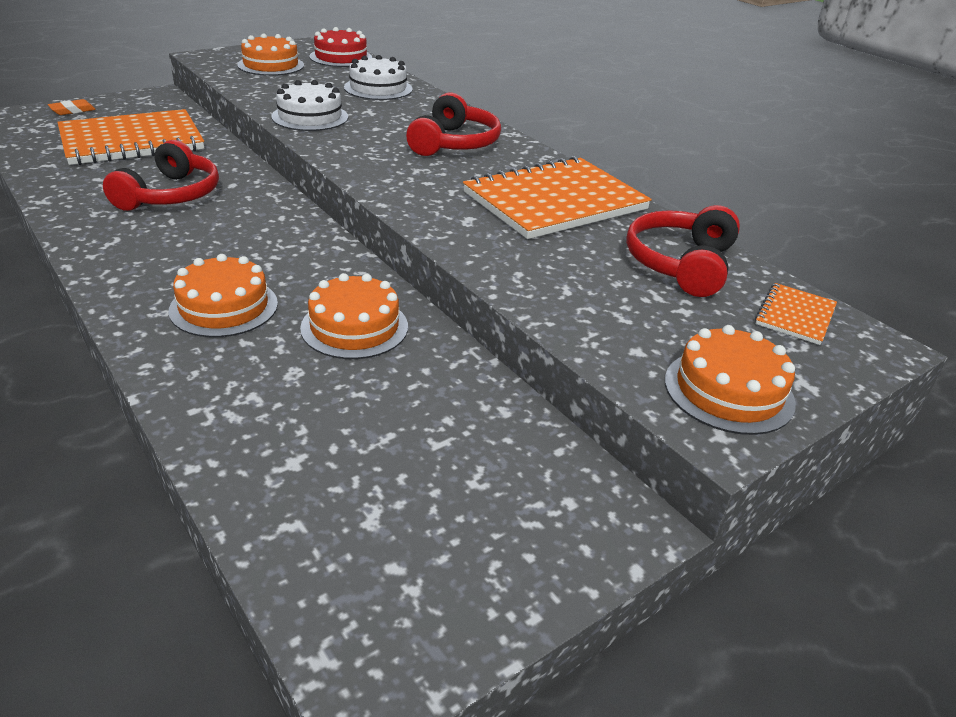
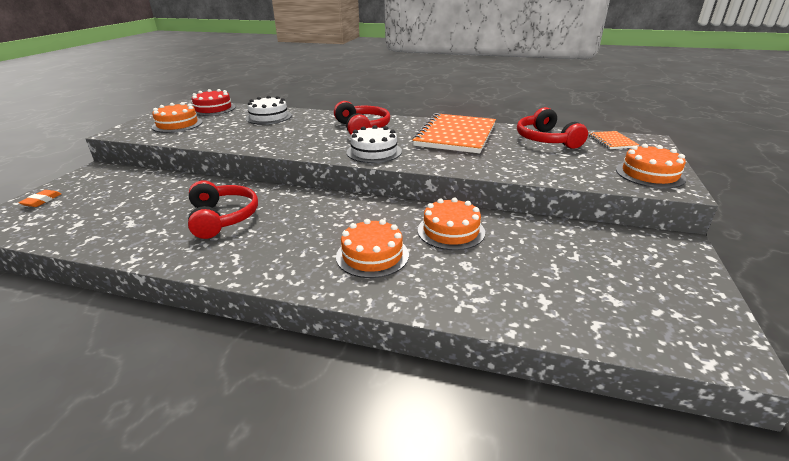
camera: 35 degrees left, 5 degrees down
(132, 141) = (131, 201): orange notebook -> none
(310, 117) = (261, 141): white cake -> white cake (374, 152)

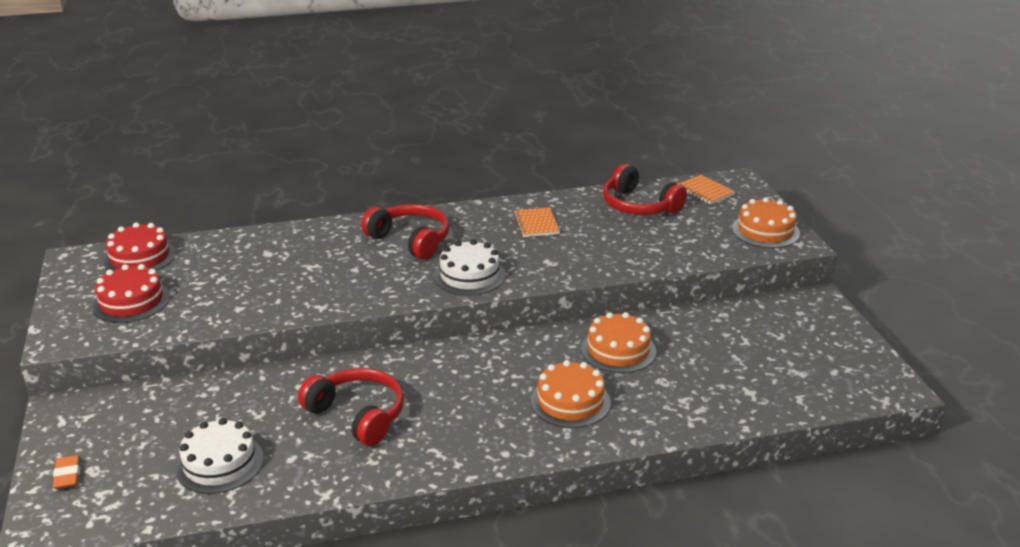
camera: 30 degrees left, 0 degrees up
(177, 124) = (131, 301): orange cake -> red cake
(268, 117) = (253, 252): white cake -> white cake (219, 463)
(455, 135) = (536, 224): orange notebook -> orange notebook, size x0.45

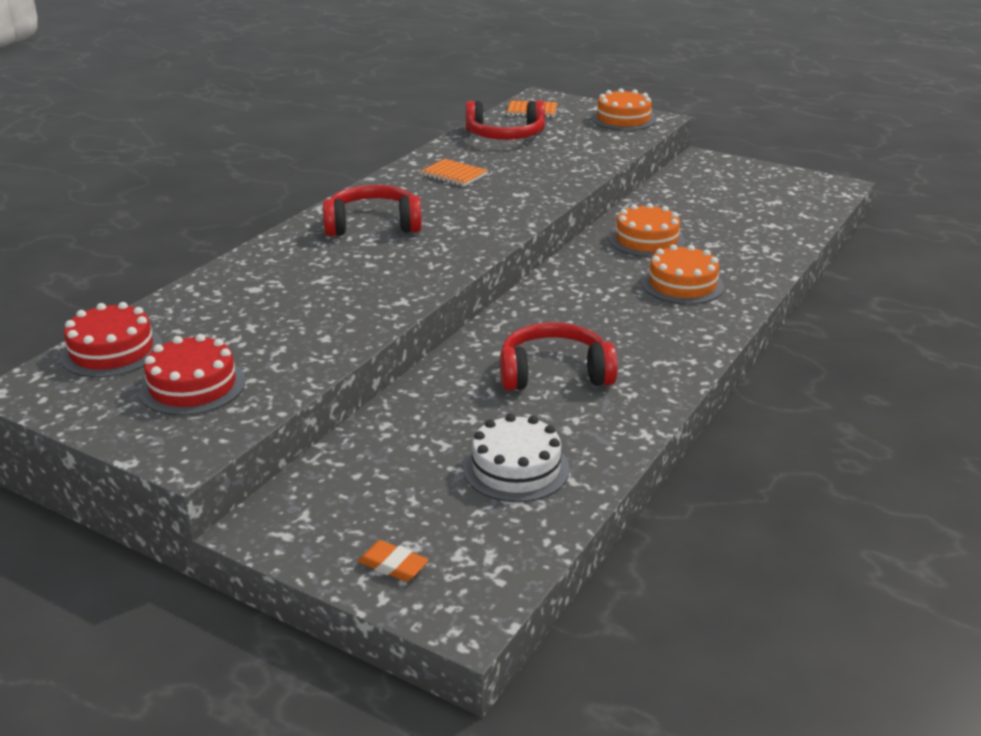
camera: 45 degrees left, 0 degrees up
(469, 275) = (479, 227): white cake -> none

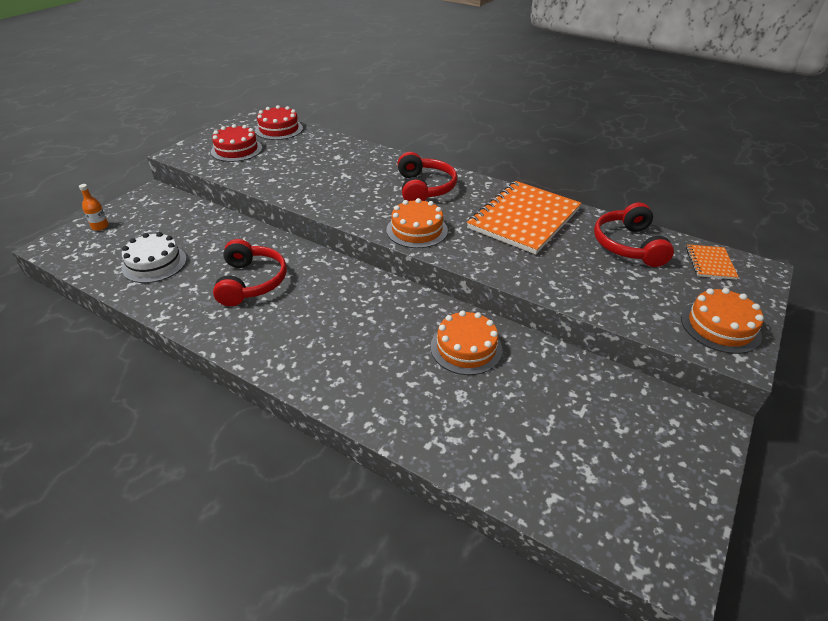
camera: 90 degrees right, 10 degrees up
(393, 565) = (100, 226): orange eraser -> orange bottle
(454, 175) = (524, 219): orange notebook -> orange notebook, size x2.22
(682, 284) = (374, 362): orange cake -> orange cake (417, 230)

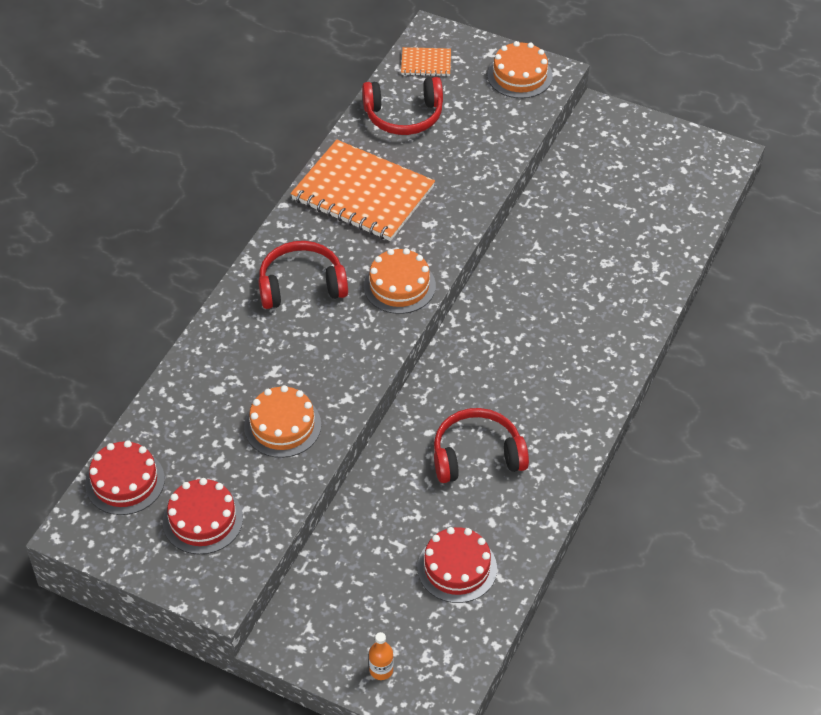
camera: 95 degrees left, 10 degrees up
(154, 263) = (457, 568): white cake -> red cake
(466, 348) = (547, 260): orange cake -> orange cake (282, 426)

